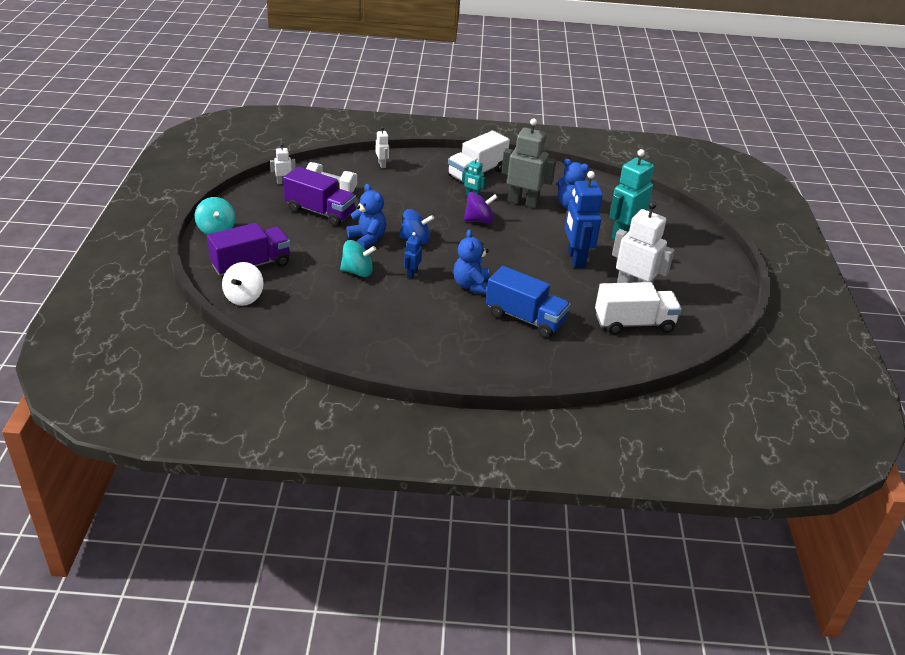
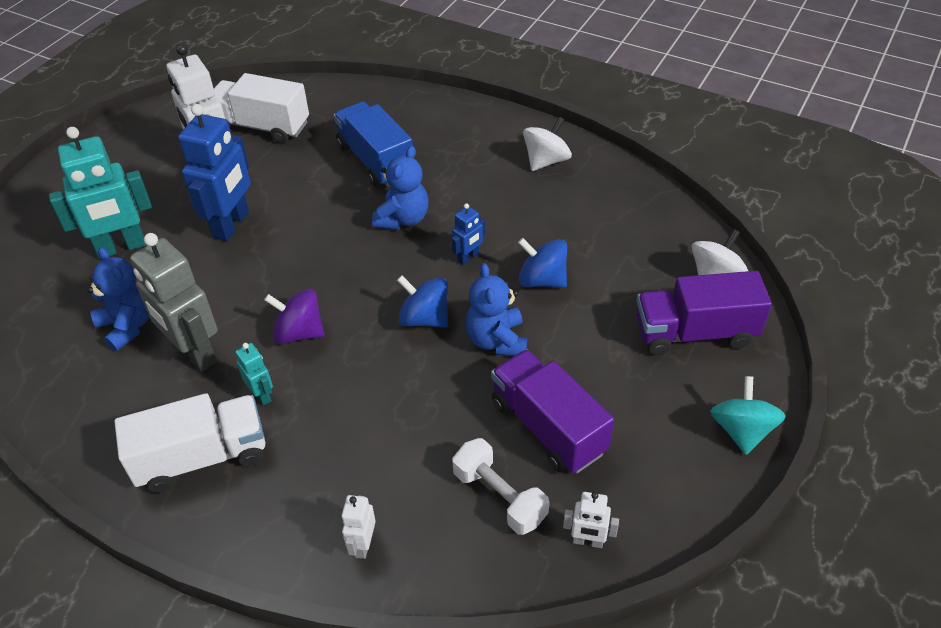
camera: 150 degrees left, 10 degrees up
(357, 272) = (542, 280): turquoise spinning top -> blue spinning top
(398, 348) = (546, 161): none -> white spinning top

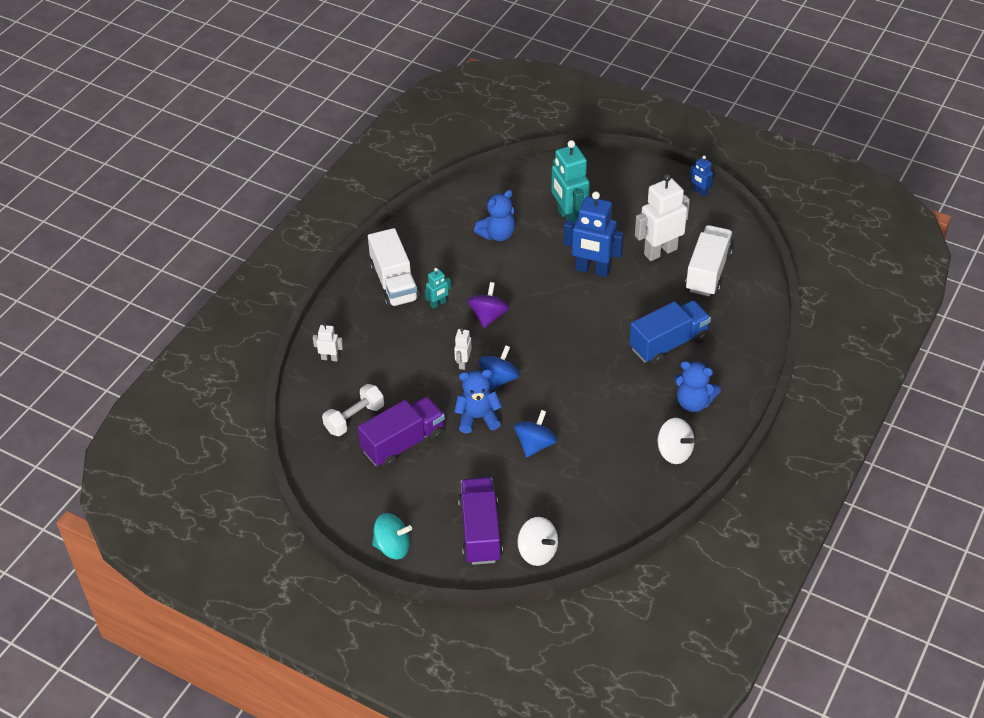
camera: 90 degrees right, 0 degrees up
(194, 353) = (473, 268): grey robot -> none
(403, 219) = (600, 363): blue teddy bear -> blue teddy bear (693, 402)
(468, 258) = (558, 402): blue robot -> blue robot (700, 192)
(588, 541) = (320, 459): white robot -> white robot (463, 363)

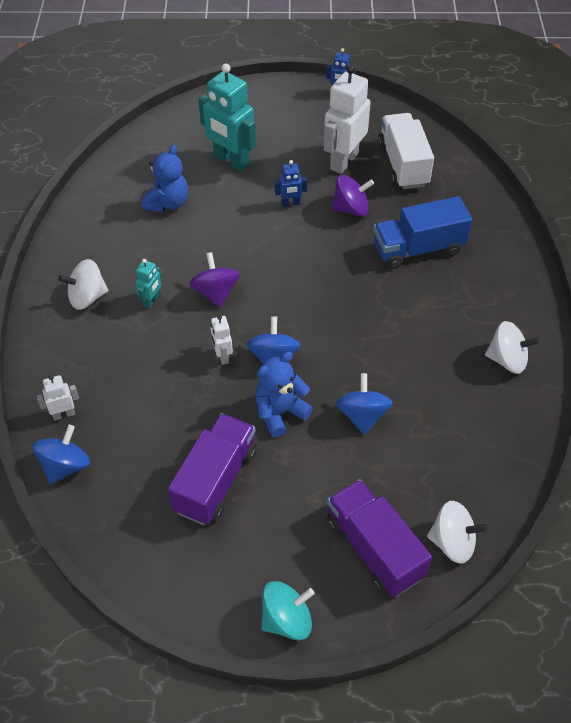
camera: 30 degrees left, 5 degrees up
(311, 392) = (65, 466): none -> blue spinning top
(354, 418) = (138, 476): white dumbbell -> none
(394, 283) = (87, 297): white truck -> white spinning top
(592, 270) = (290, 203): blue robot -> blue robot, size x0.48
(637, 292) = (351, 209): none -> purple spinning top
(668, 343) = (418, 249): blue truck -> blue truck turned 135 degrees counterclockwise
(693, 402) = (486, 300): blue teddy bear -> none

